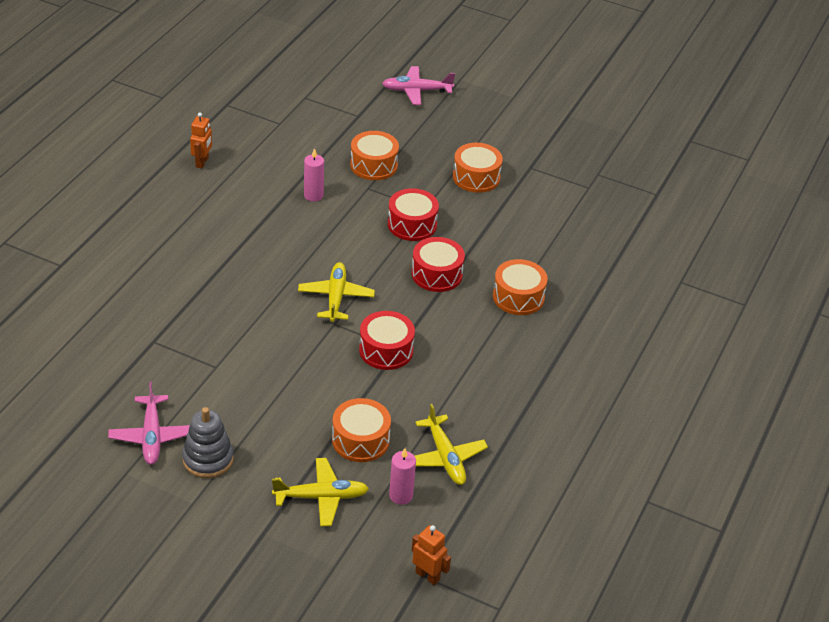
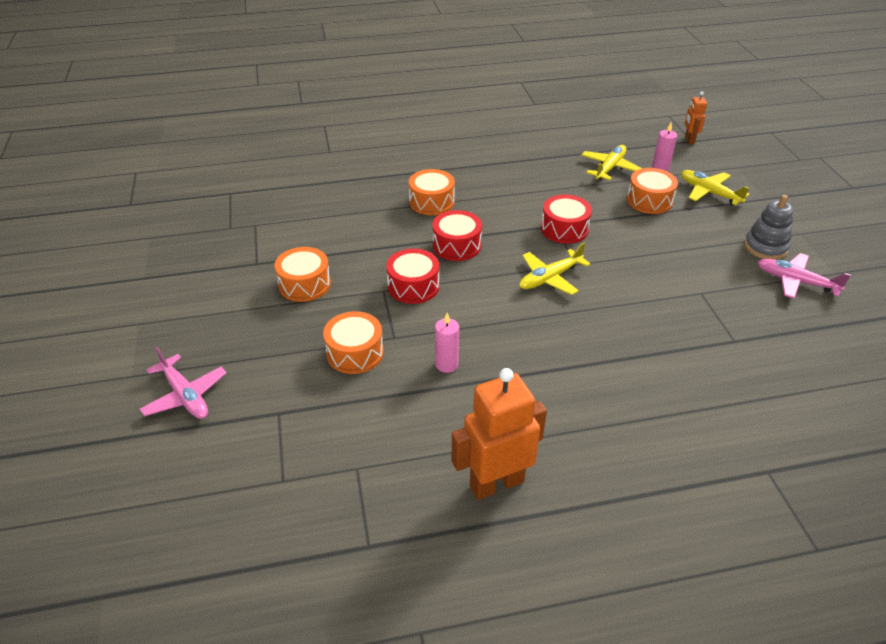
camera: 125 degrees left, 0 degrees up
(152, 436) = (796, 281): pink plane -> pink plane turned 105 degrees counterclockwise
(202, 162) = (496, 483): orange robot -> orange robot, size x1.95

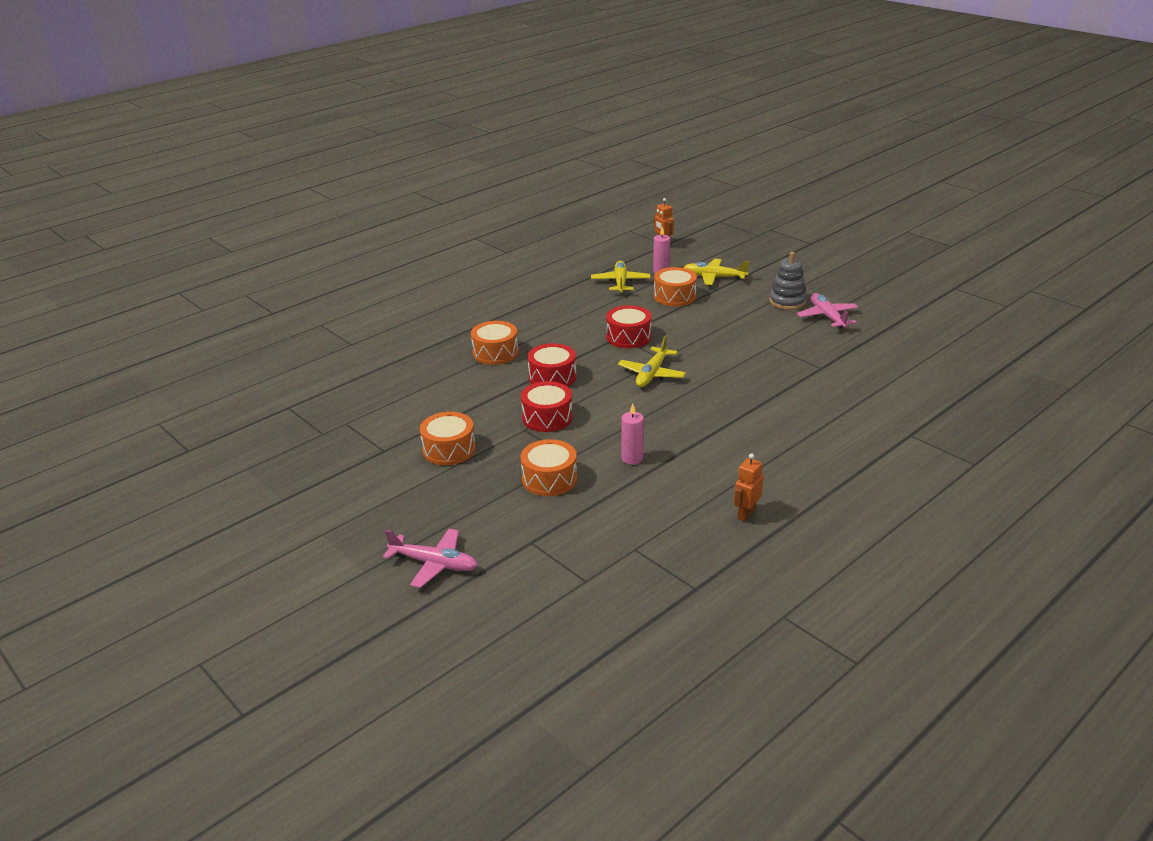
camera: 30 degrees left, 10 degrees down
(496, 483) = (746, 514): orange robot -> orange robot, size x0.51
(796, 281) = (827, 317): pink plane -> pink plane turned 75 degrees clockwise

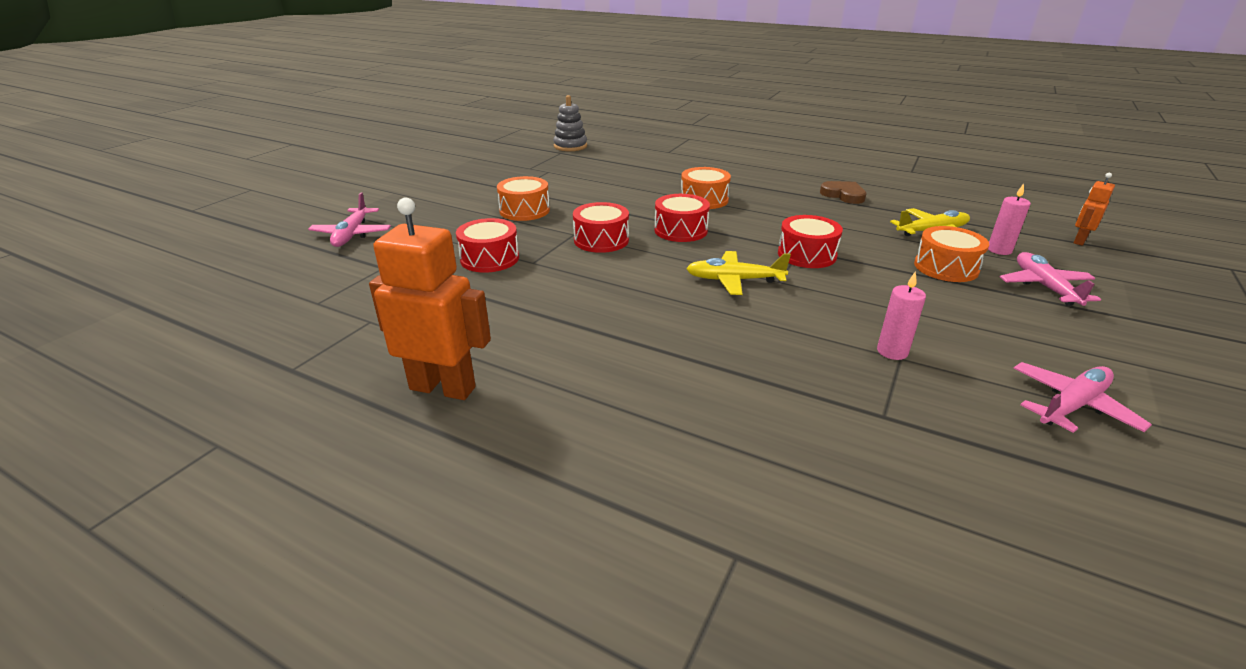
camera: 70 degrees right, 0 degrees up
(533, 292) = (843, 195): none -> brown heart
(549, 479) = (489, 258): orange drum -> red drum
(632, 458) = (543, 295): pink candle -> pink candle (892, 352)
(714, 277) = (1044, 287): yellow plane -> pink plane
(746, 514) = (443, 388): orange robot -> orange robot, size x1.95
(787, 301) = (1065, 357): grey stacking toy -> grey stacking toy (570, 146)

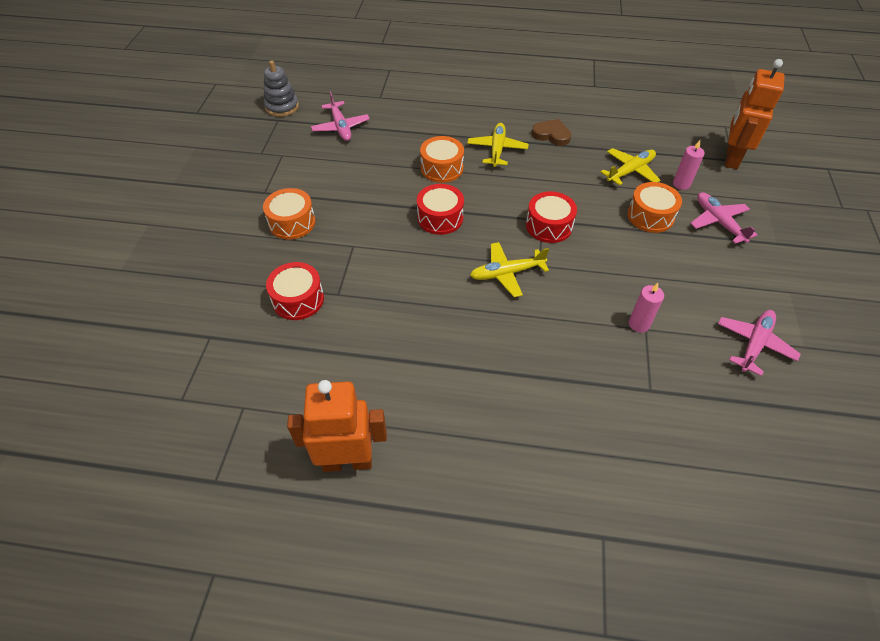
camera: 20 degrees left, 20 degrees up
(352, 234) = (149, 299): pink plane -> pink plane (340, 127)
(601, 240) = (380, 249): red drum -> none
(773, 196) = (497, 150): none -> yellow plane
(1079, 241) = (731, 158): orange robot -> orange robot, size x1.95

